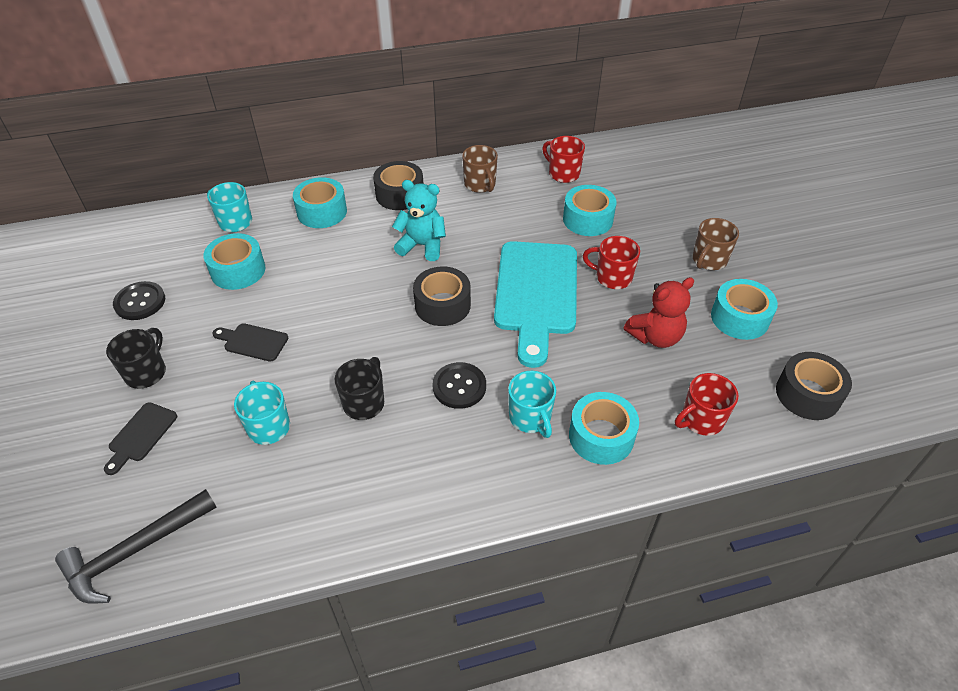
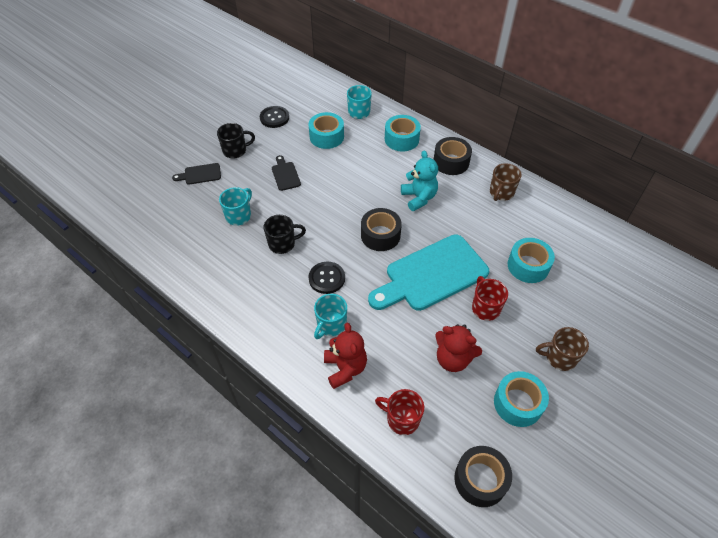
camera: 55 degrees right, 5 degrees up
(134, 551) = (141, 215): black hammer -> none
(563, 173) = (560, 228): red mug -> none
(601, 436) = (345, 368): turquoise tape -> red teddy bear

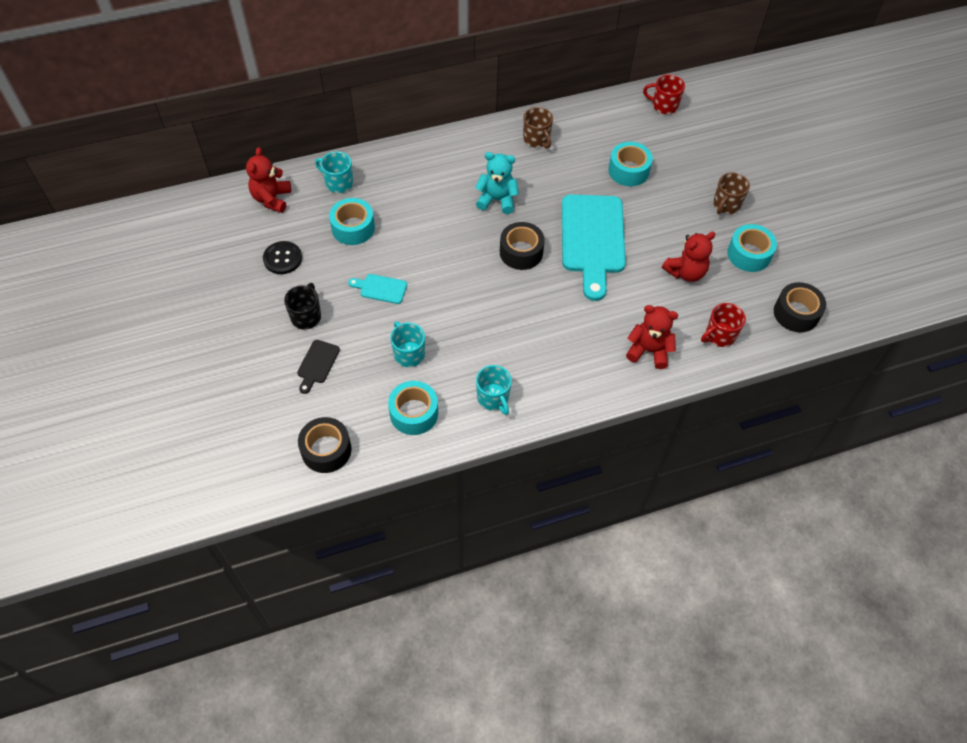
camera: 60 degrees left, 5 degrees up
(282, 244) = (475, 333): black mug -> none
(285, 175) = (380, 288): black cutting board -> turquoise cutting board
(319, 90) = (272, 199): none -> red teddy bear
(327, 278) = (543, 318): black button -> none
(331, 325) = (597, 339): turquoise mug -> turquoise mug (493, 398)
(401, 139) = (409, 171): turquoise tape -> turquoise tape (414, 413)
(451, 162) = (471, 152): black tape -> black tape (326, 450)
(485, 308) = (651, 223): red mug -> red mug (664, 105)

